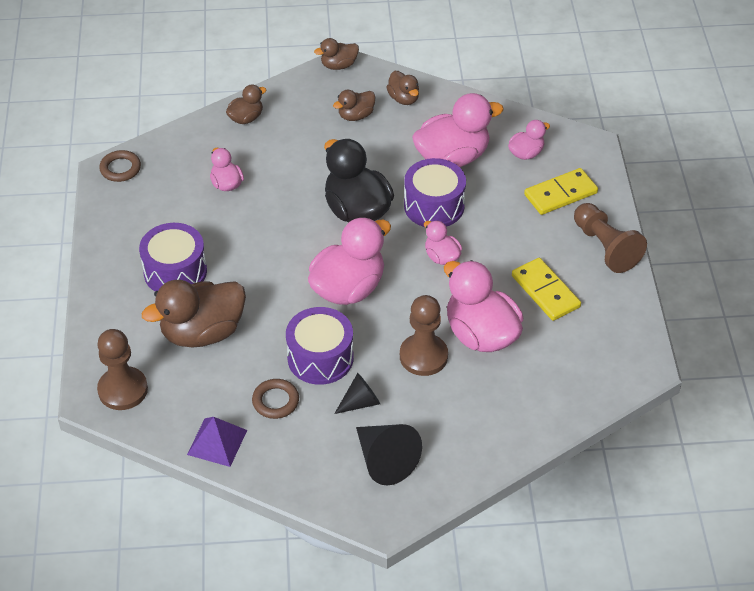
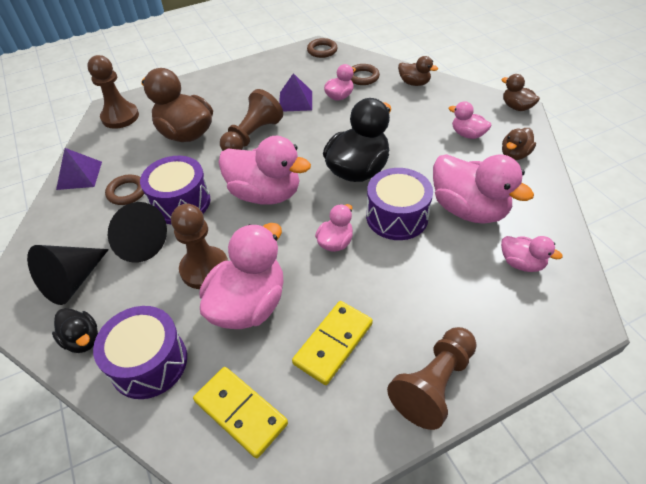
camera: 70 degrees right, 0 degrees up
(175, 271) = (239, 103): purple drum -> purple drum (149, 363)
(204, 153) = (363, 77): none -> brown ring
(208, 222) = (295, 101): none -> purple pyramid
(247, 275) = (252, 136): none -> brown pawn
(356, 115) = (467, 134): brown duck -> pink duck
(360, 402) = (137, 243): black cone -> black cone, size x1.63
(461, 458) = (83, 340): none -> black duck
(560, 194) = (486, 312): yellow domino -> yellow domino (240, 412)

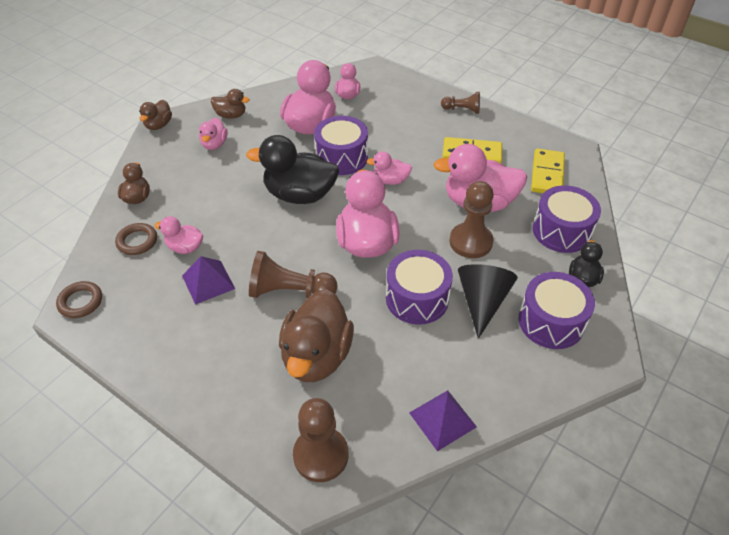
camera: 120 degrees left, 0 degrees up
(73, 281) = (551, 321): black cone -> purple drum
(127, 192) = (434, 352): brown ring -> none
(434, 384) = (462, 110): brown pawn -> brown pawn, size x0.59

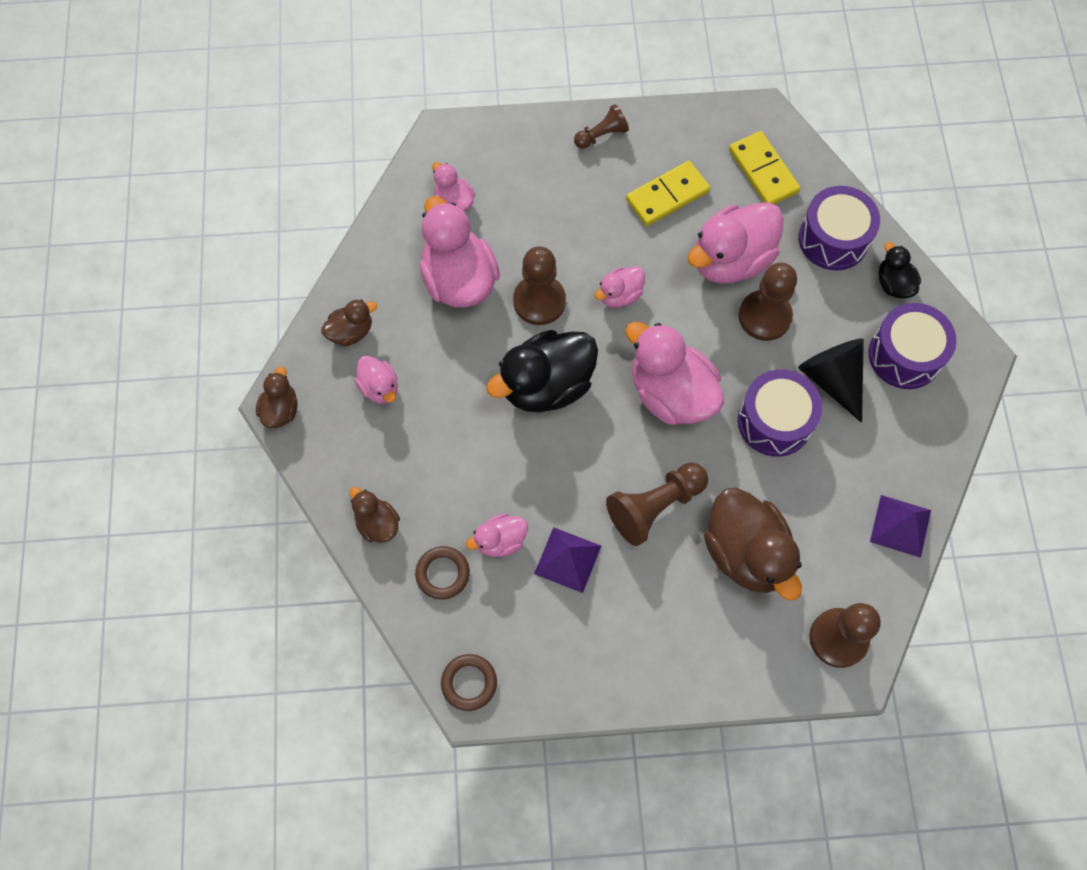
camera: 40 degrees left, 20 degrees up
(158, 125) = (281, 410): brown duck -> brown duck turned 150 degrees counterclockwise
(341, 157) = (539, 301): purple drum -> brown pawn

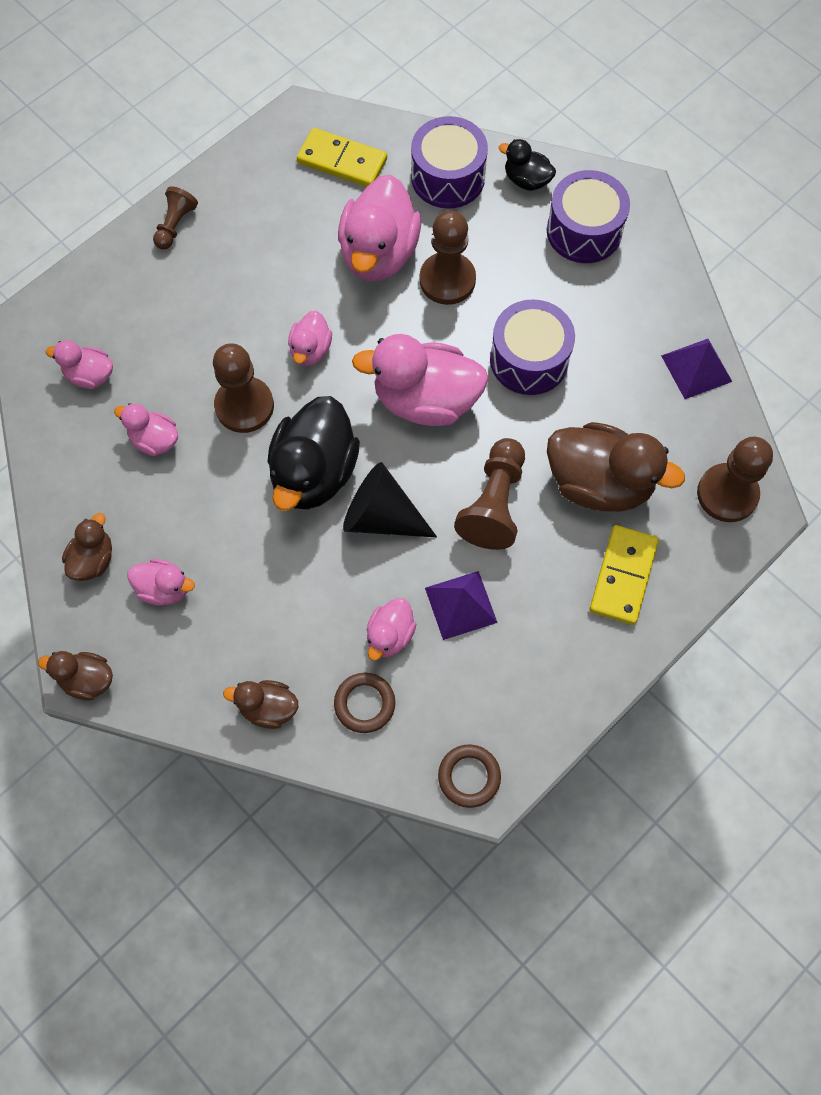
camera: 40 degrees left, 0 degrees up
(281, 410) = (87, 679): brown duck -> brown duck turned 45 degrees counterclockwise
(459, 279) = (154, 440): pink duck -> pink duck, size x0.51
(667, 195) = (278, 237): yellow domino -> yellow domino (623, 576)
(832, 379) = (545, 291): black cone -> black cone (381, 516)

